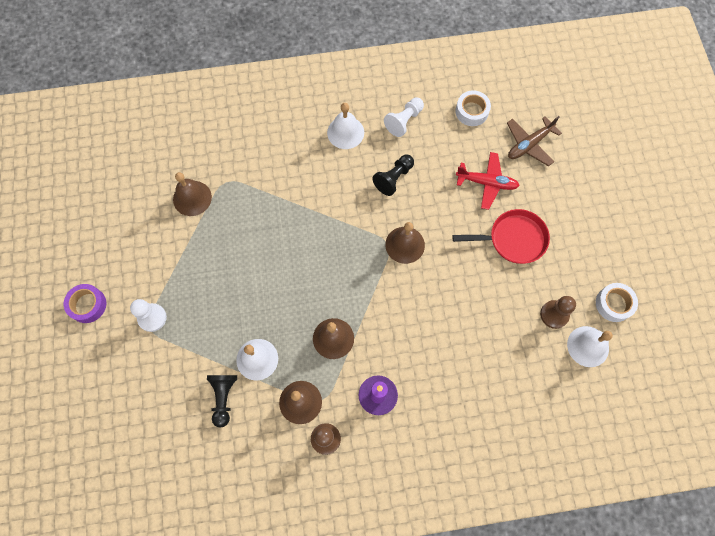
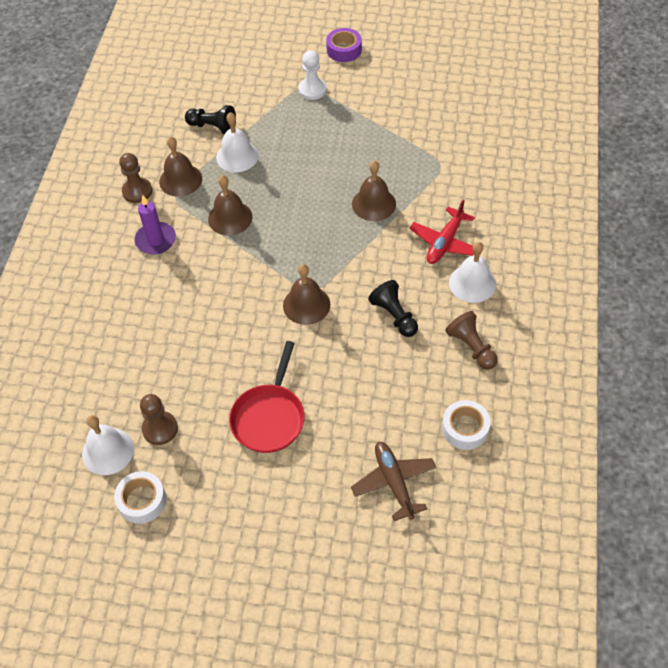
camera: 110 degrees right, 15 degrees down
(192, 198) = (430, 135): brown bell -> brown bell (374, 204)
(404, 121) = (471, 347): white pawn -> brown pawn
(487, 183) = (355, 413): red plane -> red plane (445, 242)

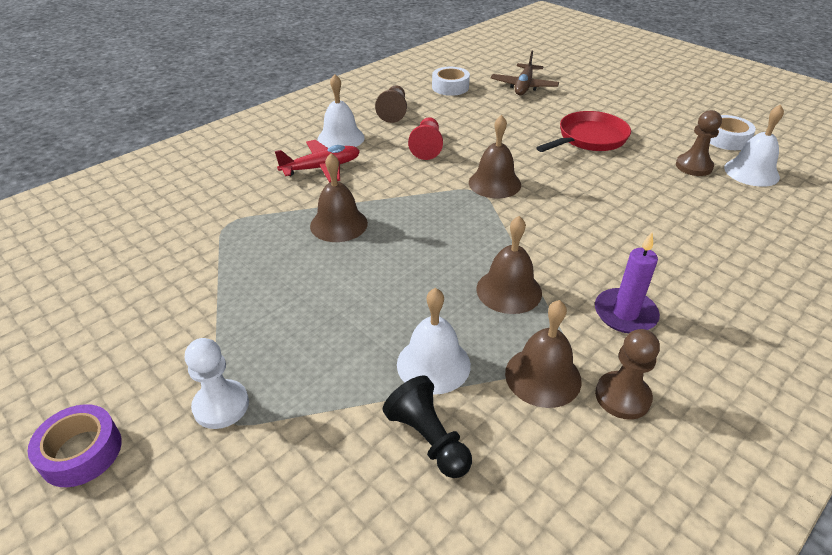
camera: 145 degrees left, 15 degrees down
(394, 316) = (427, 147): black pawn -> red pawn

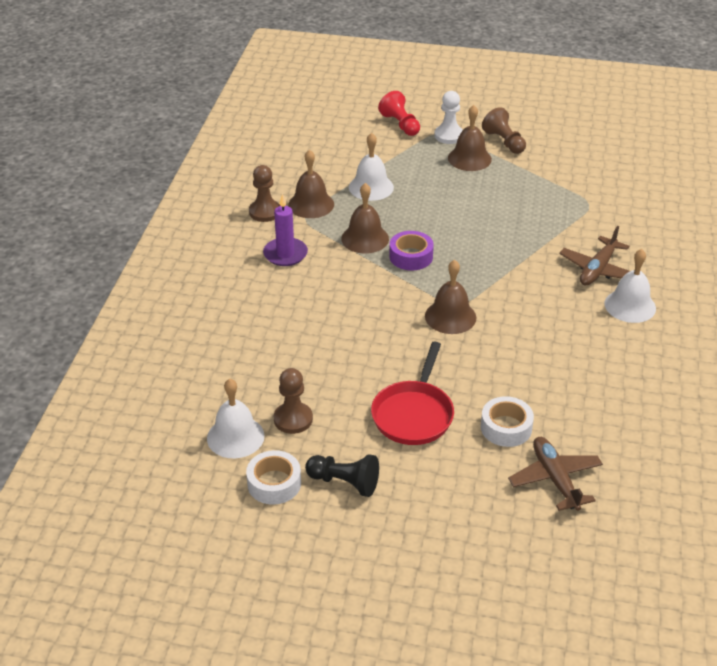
camera: 145 degrees right, 0 degrees up
(81, 452) = (480, 104): purple tape -> purple tape (411, 256)
(321, 168) = (597, 269): red plane -> brown plane
(338, 224) = (519, 233): brown bell -> brown bell (469, 158)
(393, 112) = (633, 362): brown pawn -> brown pawn (504, 142)
(427, 147) = (547, 330): red pawn -> red pawn (400, 124)
(428, 439) = (344, 162): black pawn -> black pawn (344, 482)
(450, 87) = (631, 434): white tape -> white tape (506, 427)

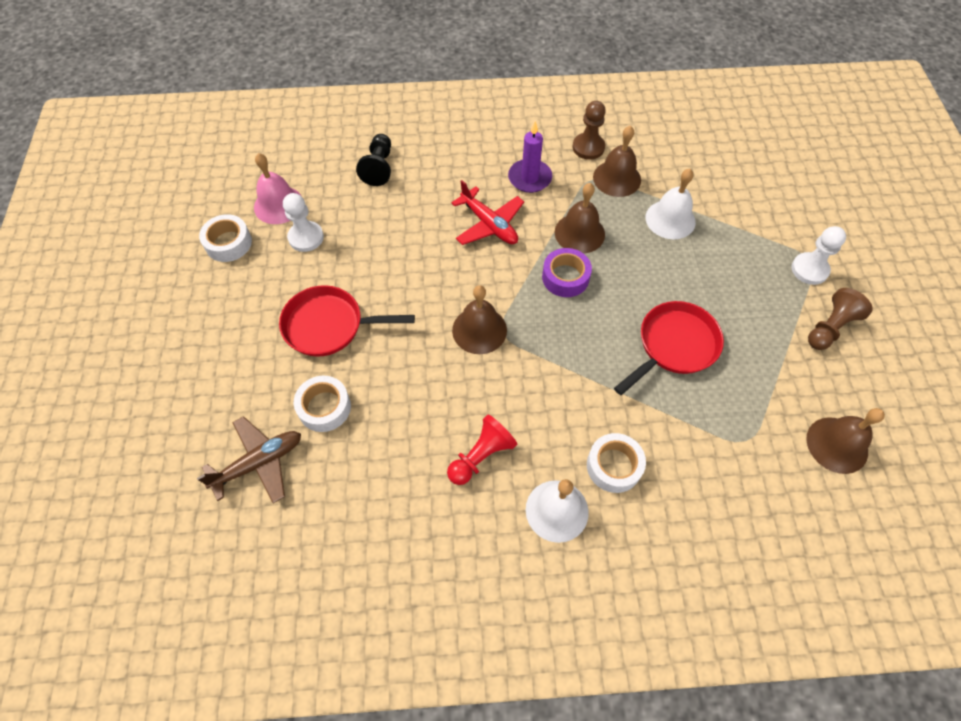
camera: 75 degrees right, 20 degrees up
(235, 437) = (278, 205): white bell -> pink bell
(293, 419) = (306, 237): brown pawn -> white pawn
(331, 289) = (489, 224): none -> red plane
(344, 482) = (235, 291): black pawn -> black pawn (379, 167)
(400, 124) = (804, 220): red pawn -> red pawn (481, 456)
(469, 158) = (774, 298): brown bell -> brown bell (837, 445)
(498, 216) = (674, 346): none -> red pan
(597, 269) = (614, 466): brown plane -> white tape

